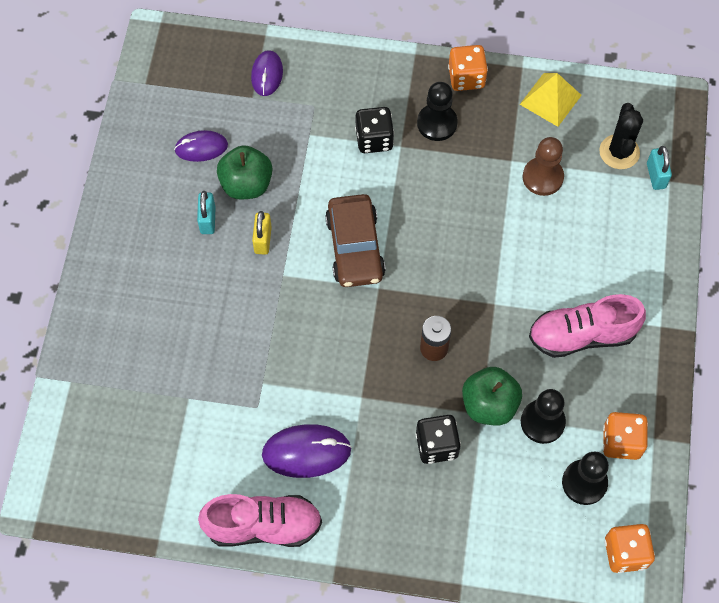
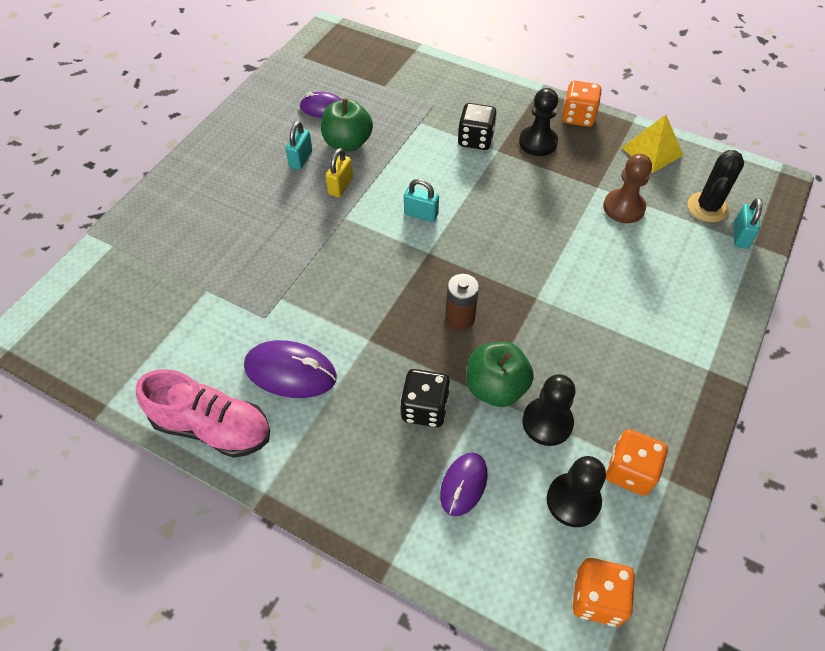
camera: 20 degrees right, 10 degrees down
(267, 74) = (404, 74): purple mouse -> purple mouse (463, 485)
(355, 247) = (421, 214): brown car -> turquoise padlock
(582, 335) = (619, 352): pink shoe -> none

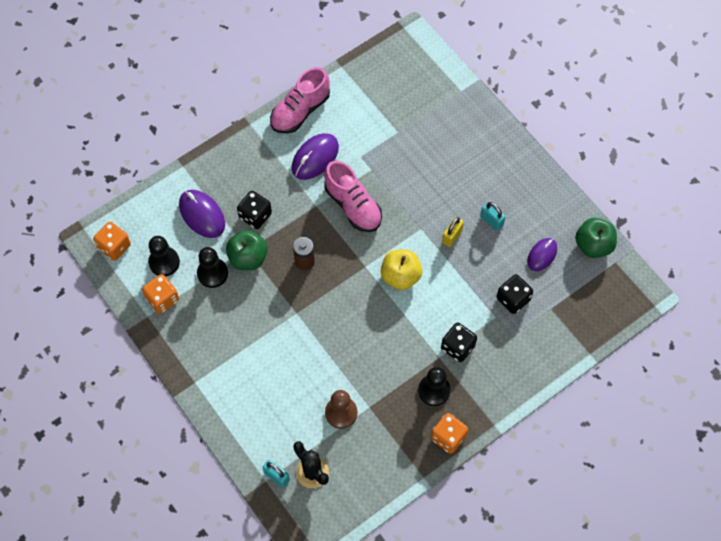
camera: 115 degrees right, 10 degrees up
(340, 186) = (452, 236): yellow padlock -> yellow padlock turned 75 degrees clockwise
(347, 143) = (495, 257): green apple -> green apple (593, 245)
(347, 297) = (353, 206): none -> pink shoe
(391, 115) = (513, 299): none -> black dice
(421, 214) = (400, 276): turquoise padlock -> yellow apple
(463, 485) = (202, 215): purple mouse -> purple mouse, size x1.52
(652, 151) = (385, 470): yellow pyramid -> none

